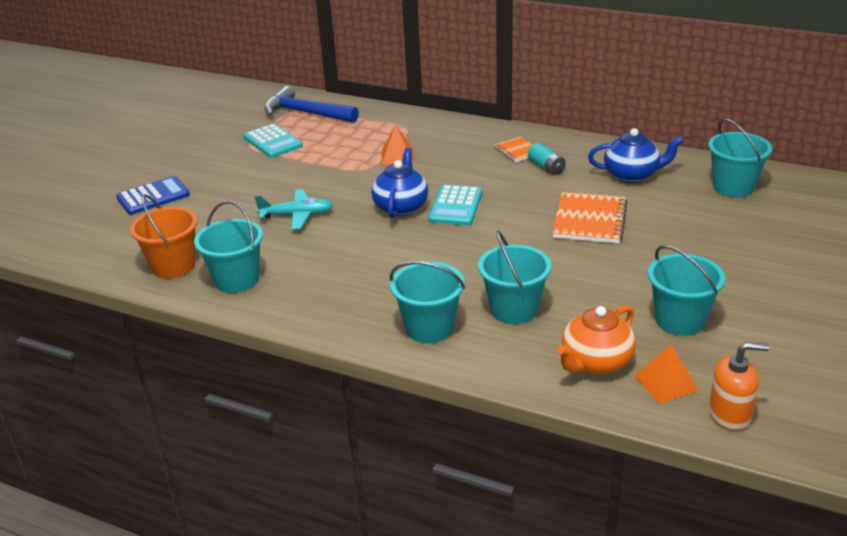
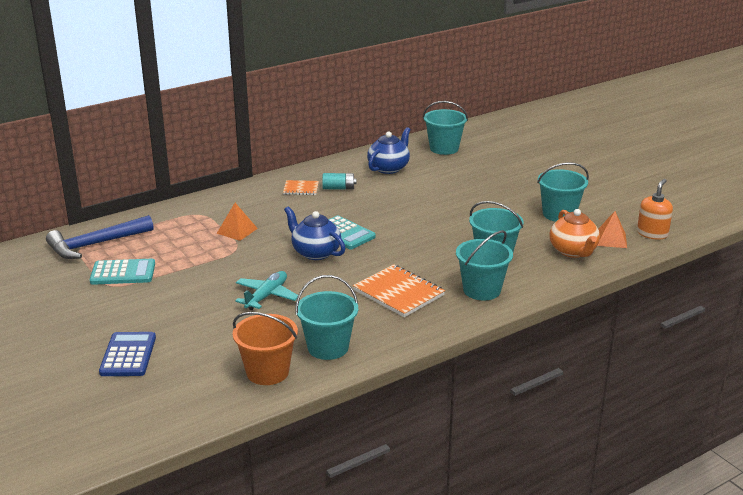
camera: 60 degrees left, 5 degrees down
(589, 220) = (423, 199): orange notebook -> orange notebook (398, 293)

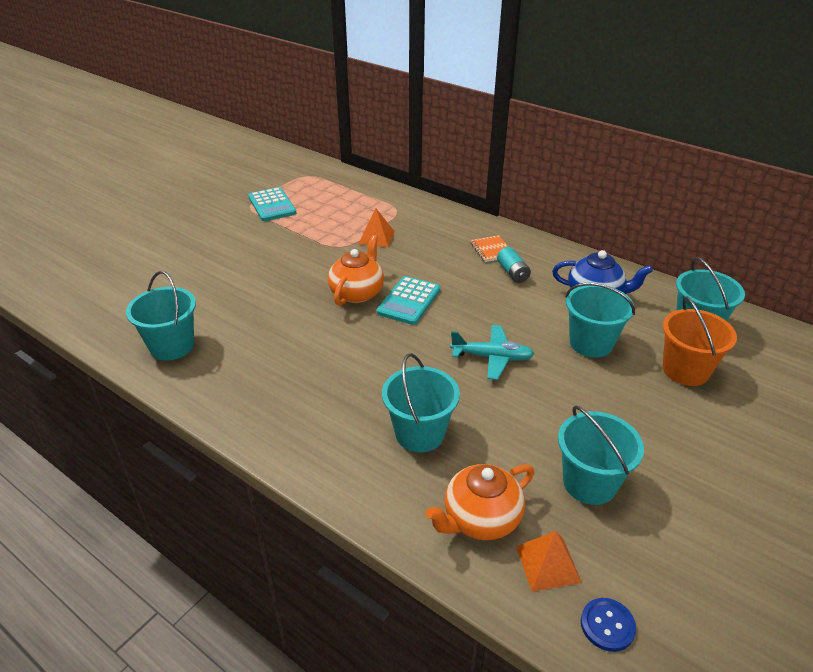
camera: 70 degrees right, 10 degrees up
(95, 244) = (313, 180): blue hammer -> none
(128, 355) = (143, 244): blue calculator -> none
(266, 296) = (258, 286): turquoise plane -> turquoise plane (492, 357)
(267, 372) = (124, 320): orange bucket -> orange bucket (685, 370)
(315, 252) = (357, 293): blue teapot -> orange teapot
(398, 293) = (295, 370): orange notebook -> none
(482, 290) = (327, 438): turquoise bucket -> turquoise bucket (591, 343)
(652, 234) = (607, 625): orange soap dispenser -> blue button

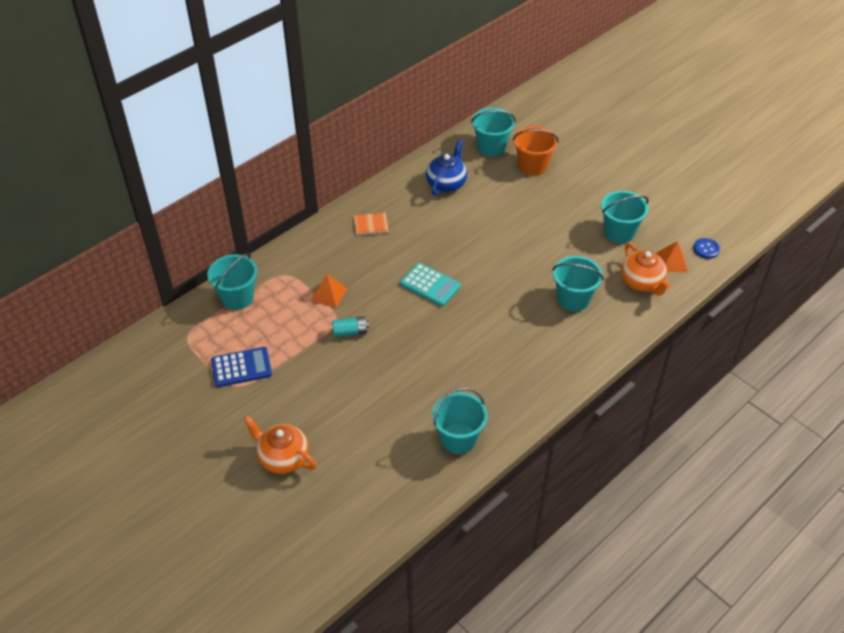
camera: 80 degrees left, 10 degrees up
(272, 205) = (241, 367): turquoise calculator -> blue calculator
(357, 293) = (411, 315): orange teapot -> orange teapot (283, 458)
(492, 357) = (505, 251): turquoise plane -> none
(512, 273) = (407, 219): turquoise battery -> turquoise battery (350, 332)
(591, 343) = (499, 199): turquoise bucket -> turquoise bucket (237, 297)

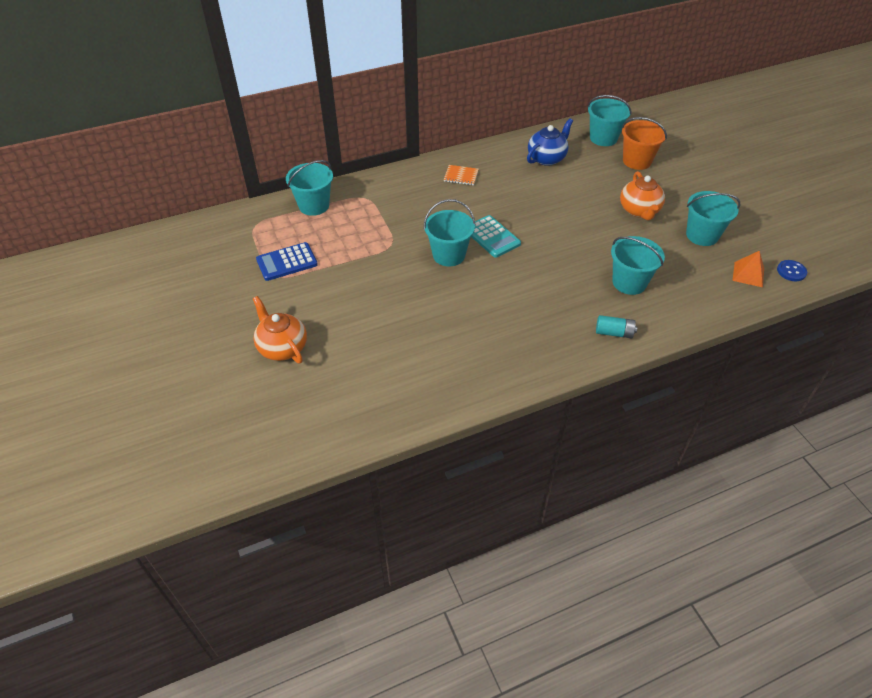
camera: 20 degrees right, 0 degrees up
(241, 367) = (287, 262): blue calculator -> blue calculator turned 150 degrees clockwise
(329, 294) = (395, 222): orange pyramid -> none
(350, 332) = (398, 257): turquoise battery -> turquoise battery (614, 333)
(458, 438) = (455, 378): turquoise bucket -> turquoise bucket (449, 255)
(642, 282) = (708, 285): orange teapot -> orange teapot (639, 211)

